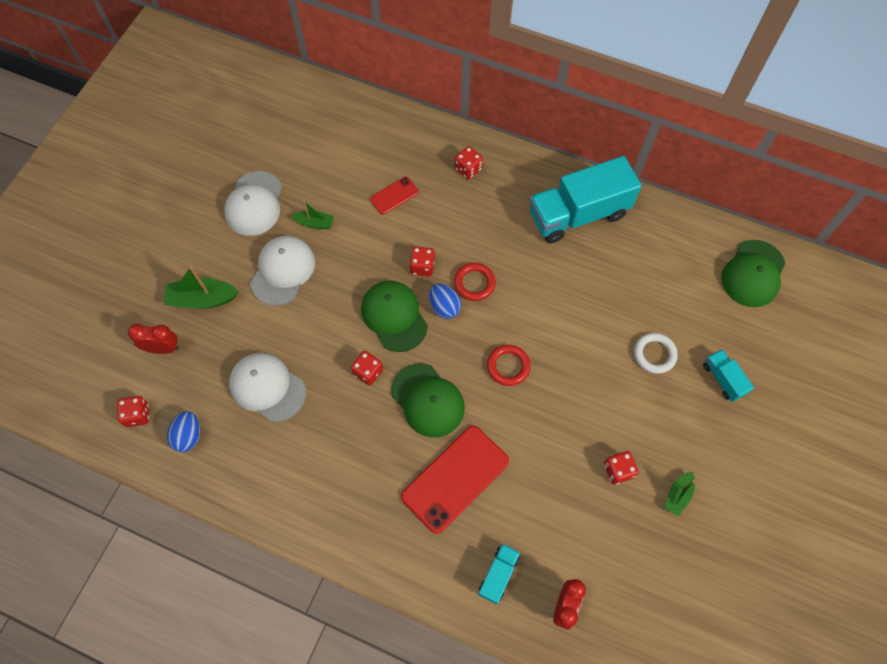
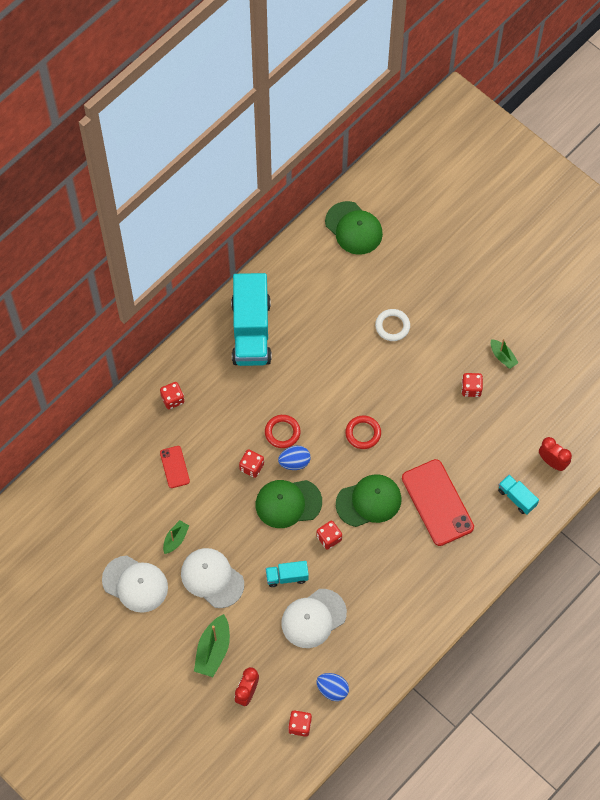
camera: 70 degrees left, 0 degrees up
(723, 379) = (429, 288): turquoise truck -> turquoise truck (287, 577)

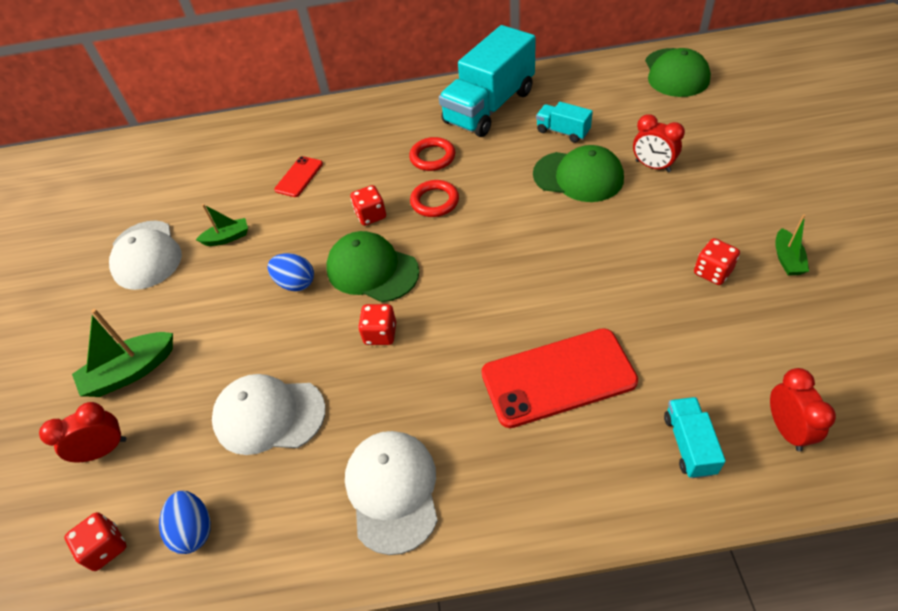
camera: 45 degrees right, 15 degrees down
(172, 399) = (359, 125): red dice -> none
(212, 578) = (216, 296): white cap -> white cap (392, 490)
(287, 577) = (291, 345): turquoise truck -> turquoise truck (563, 131)
(294, 462) = (420, 235): blue egg -> blue egg (295, 283)
(363, 433) = (526, 248): red ring -> red ring (432, 157)
(369, 501) = (467, 322): green cap -> green cap (578, 176)
(392, 326) = (652, 166): white ring -> red clock
(437, 502) = (558, 378): red phone -> red phone turned 60 degrees clockwise

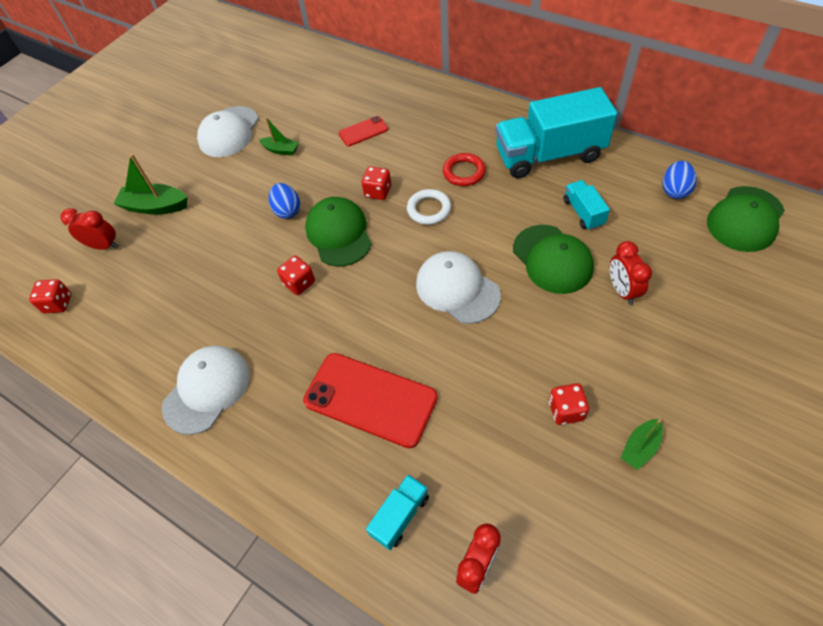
camera: 40 degrees right, 5 degrees up
(194, 530) = (100, 327): blue egg -> blue egg (674, 190)
(269, 415) = (193, 289): white cap -> white cap (457, 289)
(435, 201) = (429, 209): red ring -> white ring

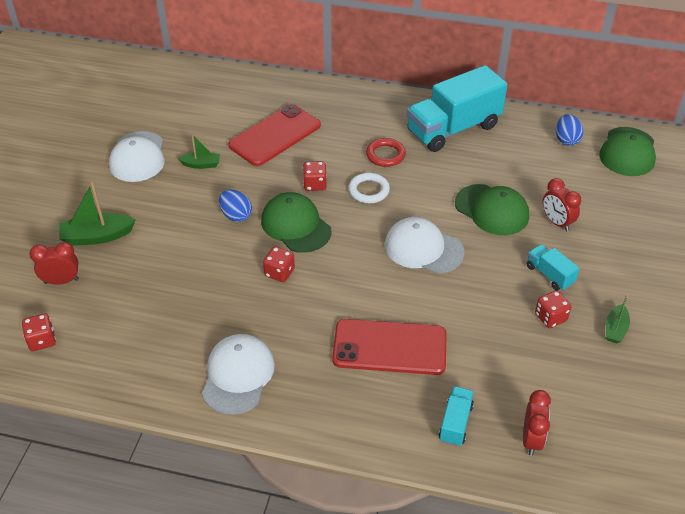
camera: 25 degrees left, 10 degrees down
(363, 131) = (275, 135): red phone -> red phone, size x1.99
(583, 212) = (501, 169): turquoise truck -> turquoise truck (549, 275)

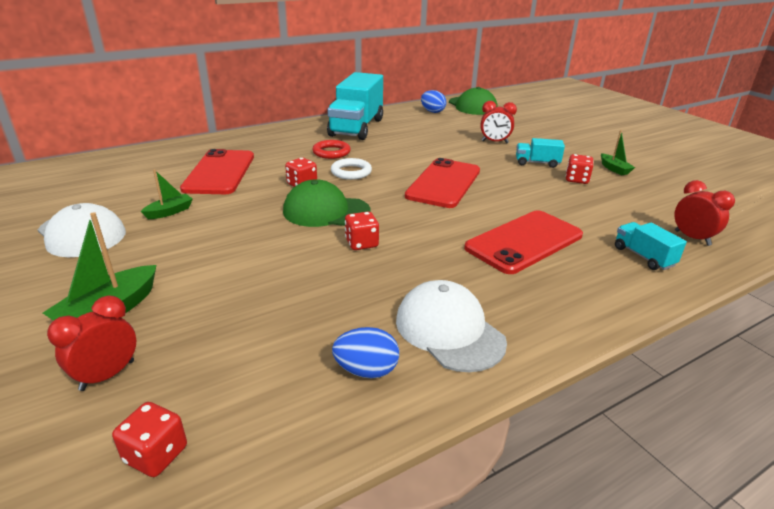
camera: 45 degrees left, 15 degrees down
(236, 215) = (259, 228): blue egg -> blue egg (366, 370)
(423, 248) = (443, 183): white cap -> red phone
(492, 210) = (449, 150): green cap -> none

